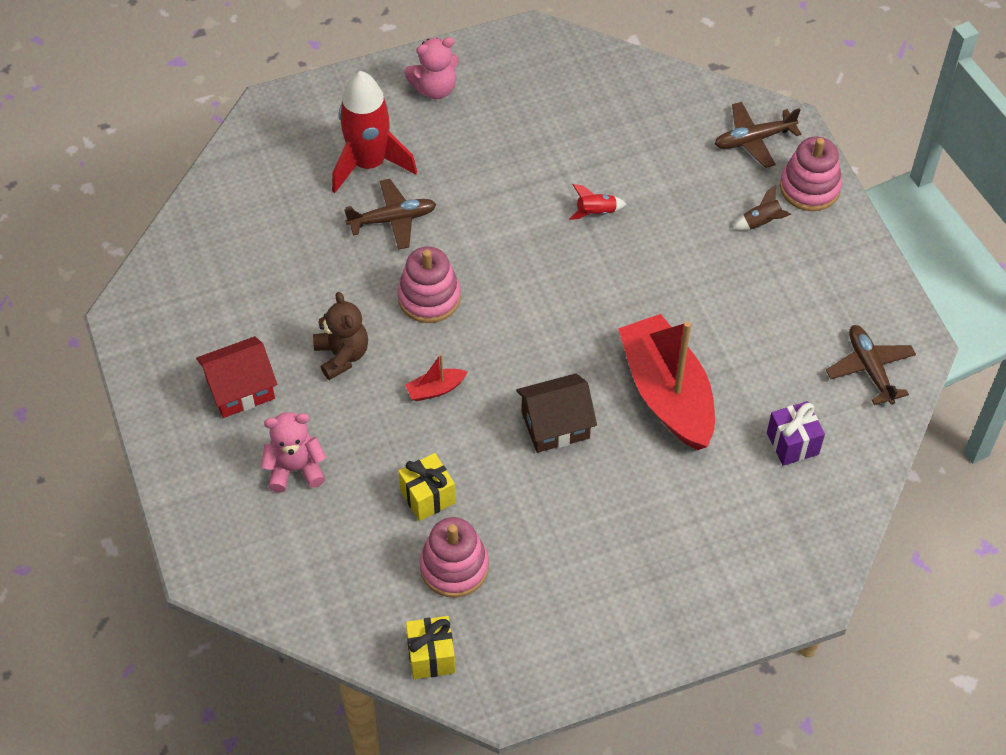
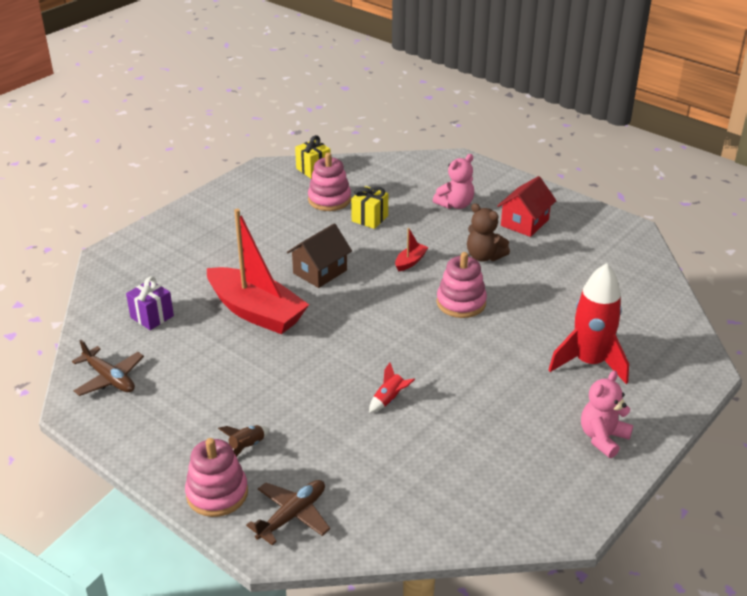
camera: 150 degrees right, 20 degrees down
(393, 219) = (533, 335): brown plane -> none

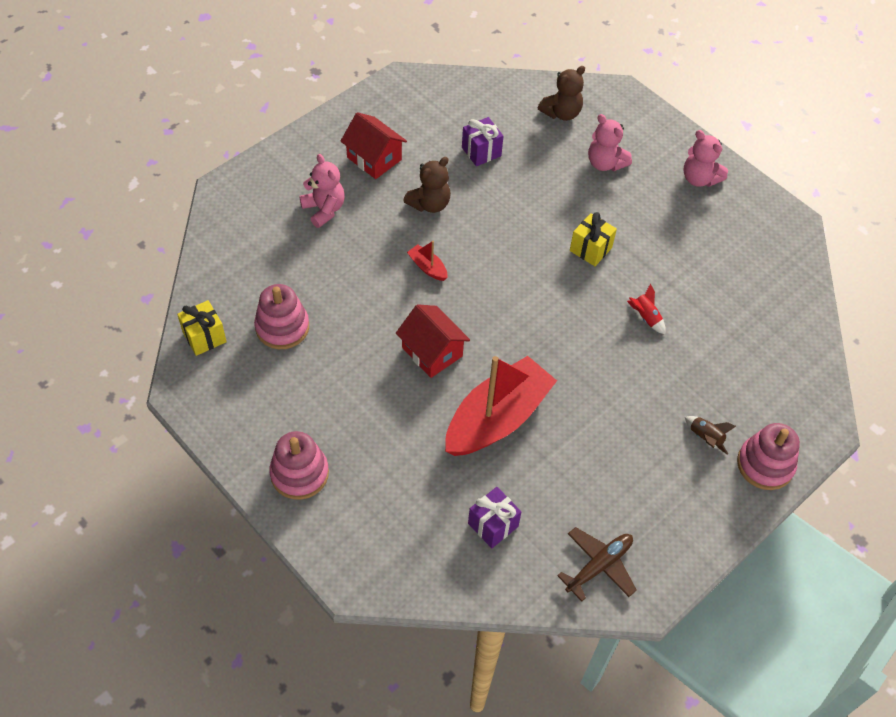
camera: 85 degrees left, 20 degrees up
(292, 515) = (789, 407): brown plane -> none
(320, 272) = (432, 352): brown house -> red house
(370, 218) = (334, 292): yellow gift -> yellow gift (590, 249)
(461, 303) = (506, 237): pink stacking toy -> pink stacking toy (299, 473)
(563, 280) = (481, 152): none -> purple gift
(589, 363) = (605, 163): red rocket -> pink teddy bear
(646, 328) = (561, 113): none -> brown teddy bear

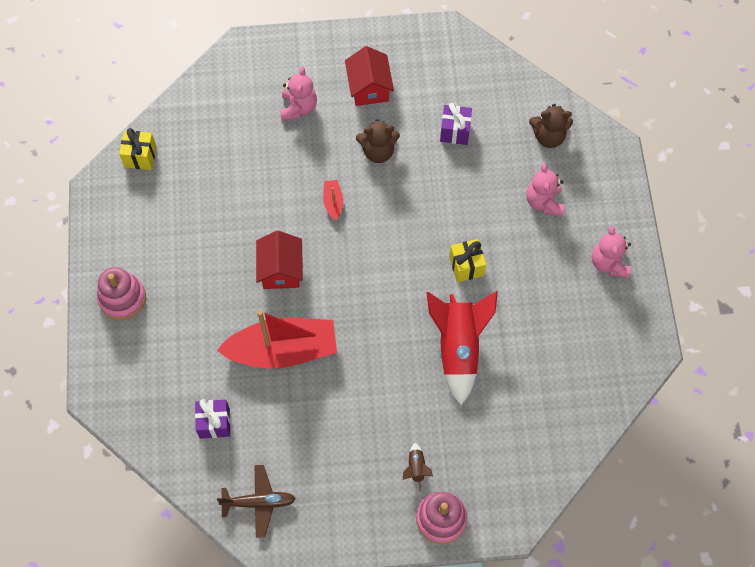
camera: 40 degrees right, 10 degrees up
(282, 327) = (196, 183): pink stacking toy -> none
(645, 317) = (458, 347): red rocket -> red rocket, size x2.44

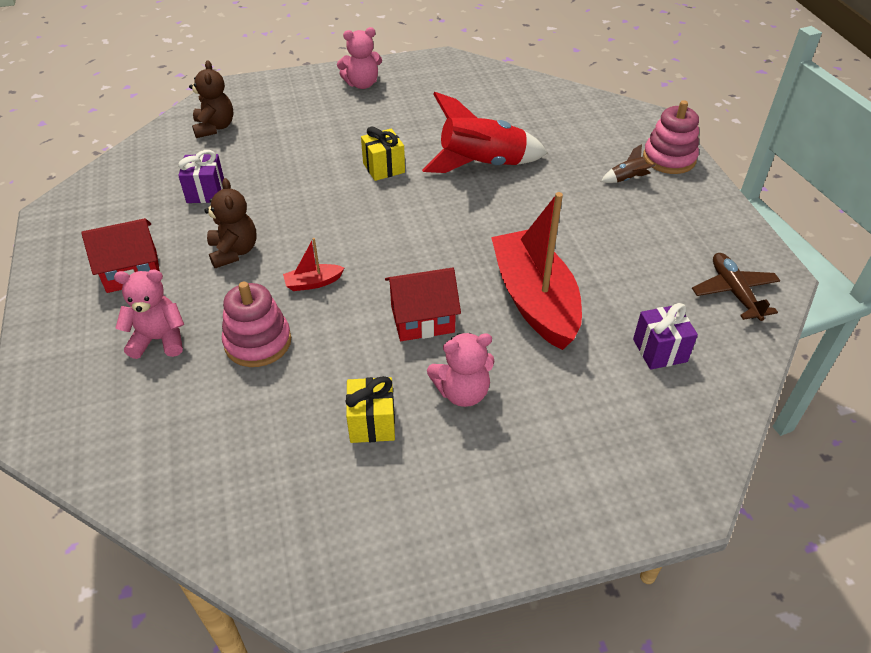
camera: 100 degrees left, 20 degrees down
(122, 298) = (516, 502): pink stacking toy -> pink stacking toy (258, 342)
(140, 156) = (245, 535): yellow gift -> yellow gift (372, 423)
(544, 202) = (297, 125): pink teddy bear -> pink teddy bear (462, 392)

